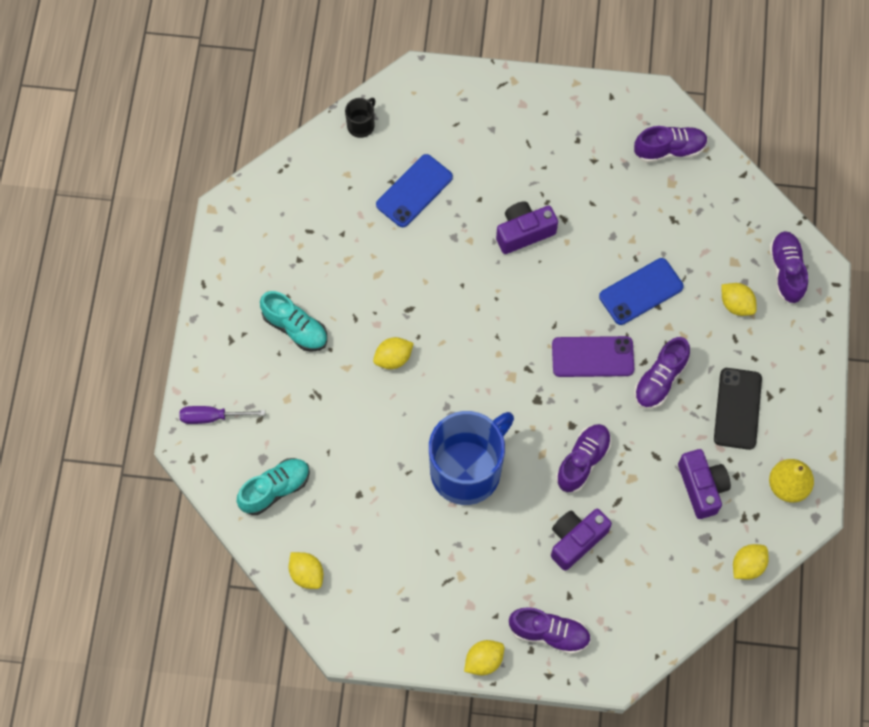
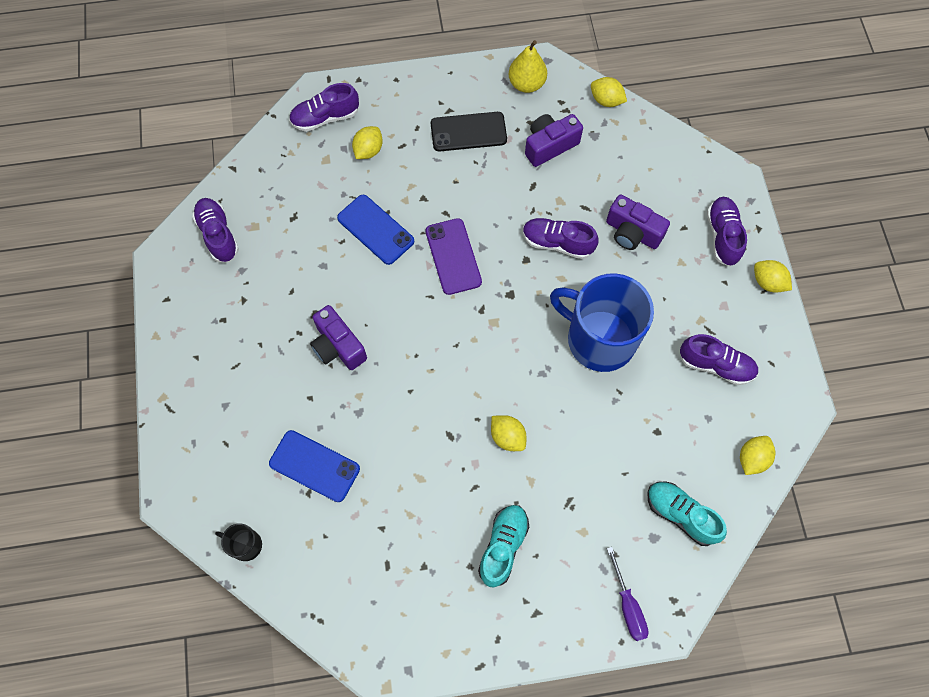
camera: 105 degrees left, 0 degrees up
(660, 379) = (459, 197): purple shoe -> purple shoe (715, 365)

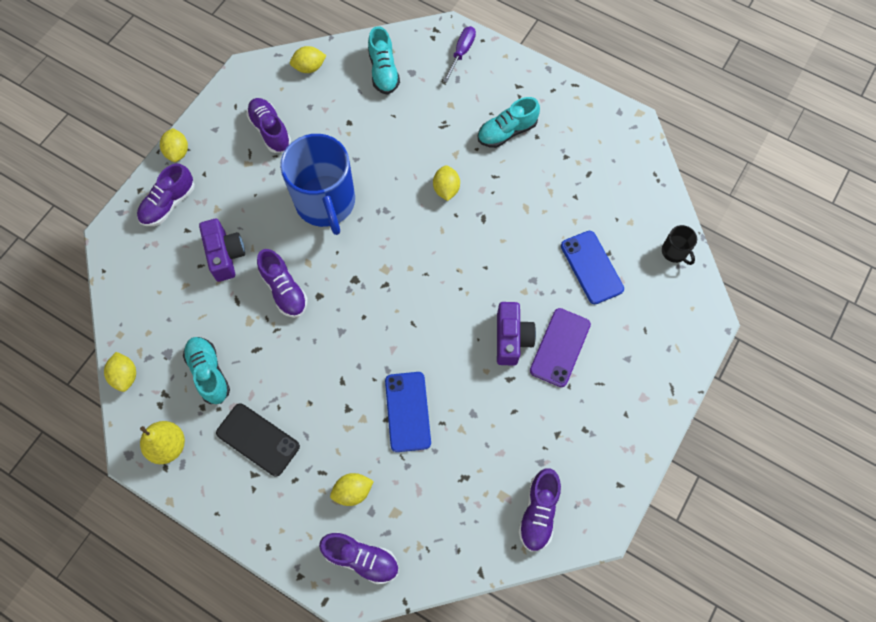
camera: 140 degrees left, 0 degrees up
(453, 256) = (369, 341): purple phone -> purple phone (560, 347)
(549, 145) = (209, 373): purple camera -> turquoise shoe

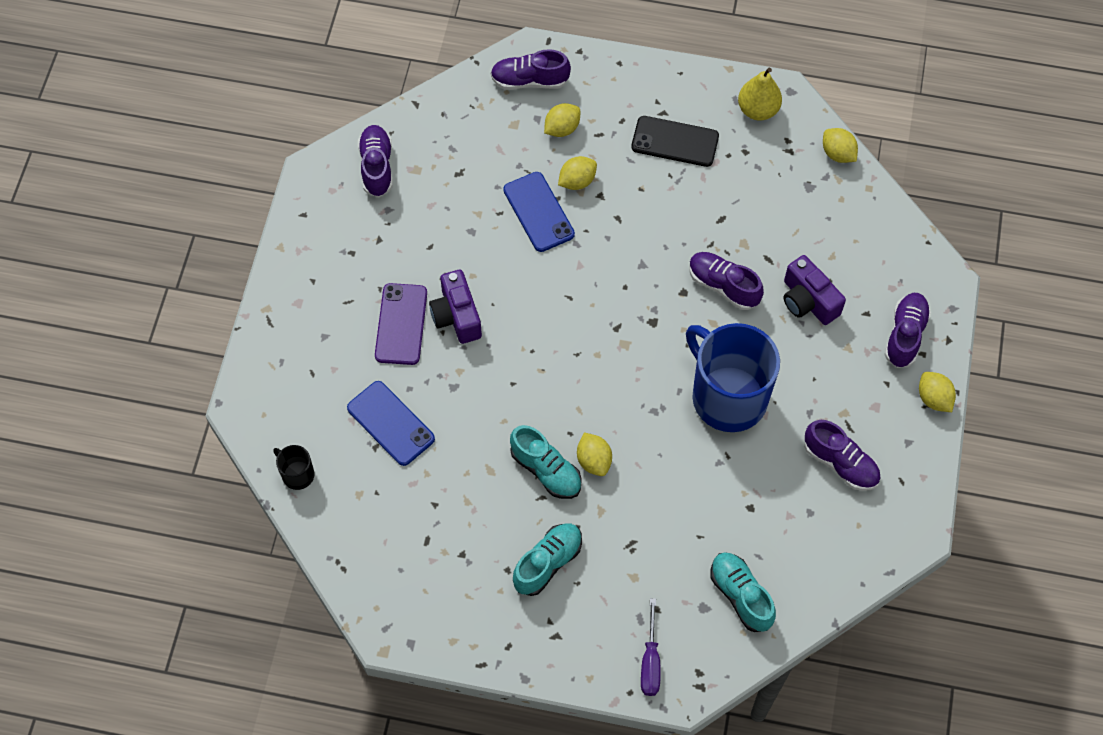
camera: 160 degrees right, 5 degrees down
(209, 373) = (756, 183): turquoise shoe -> turquoise shoe (546, 470)
(309, 67) = (839, 567): yellow lemon -> yellow lemon (577, 181)

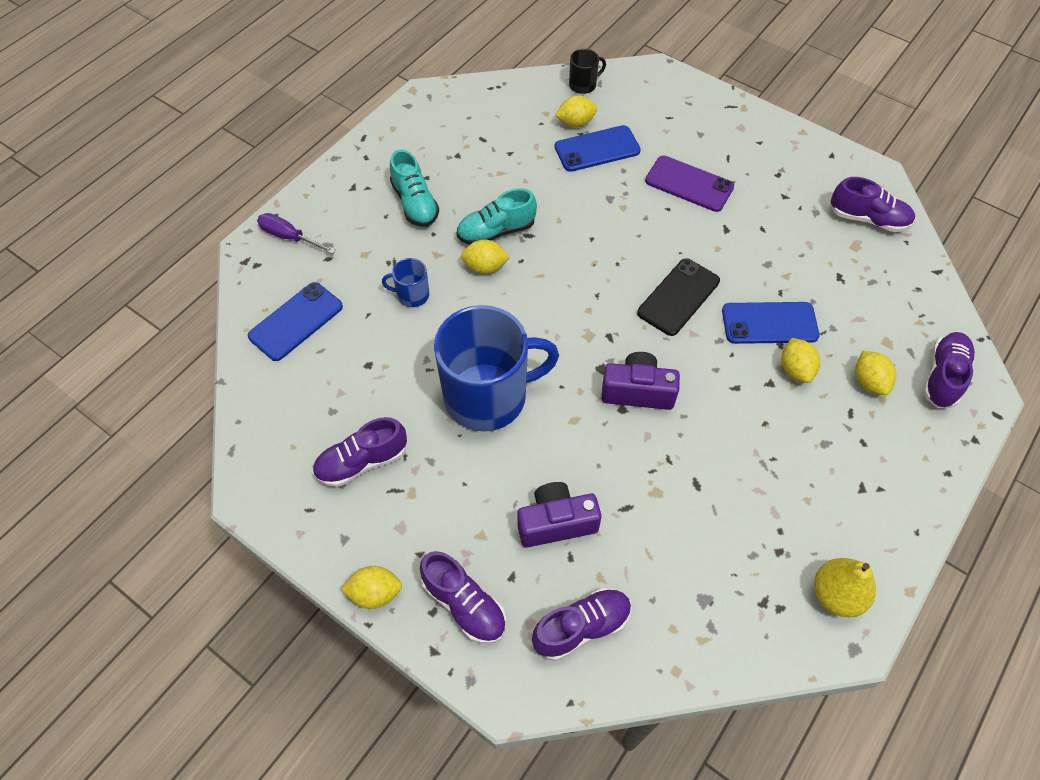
camera: 115 degrees right, 5 degrees down
(456, 316) = (679, 223): purple camera -> purple camera (637, 391)
(658, 509) = (412, 295): none -> blue mug
(675, 142) = (817, 482): black phone -> black phone (678, 297)
(723, 286) = (612, 448): purple shoe -> purple shoe (581, 627)
(741, 595) = (296, 321): turquoise shoe -> blue phone
(837, 154) = (740, 659): yellow lemon -> yellow lemon (575, 123)

